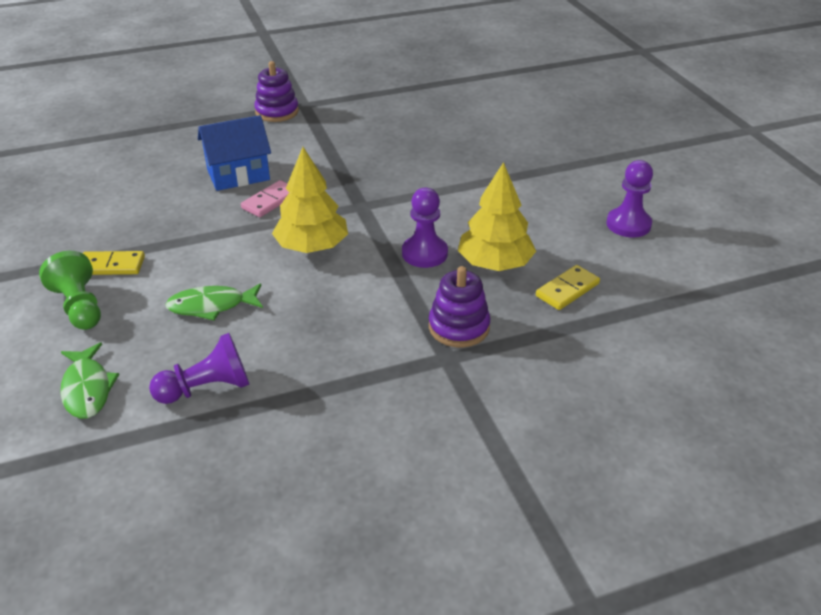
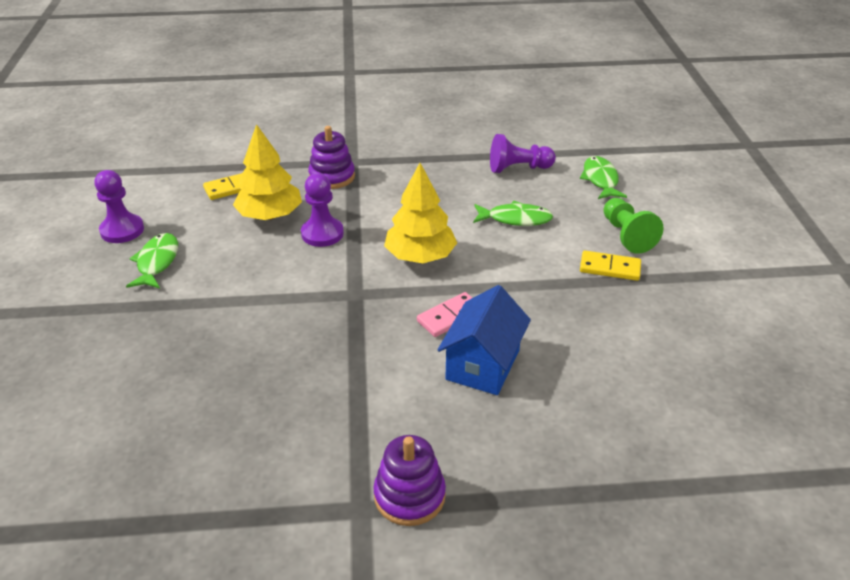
camera: 165 degrees left, 0 degrees up
(238, 175) = (483, 364): blue house -> blue house turned 60 degrees counterclockwise
(561, 203) = (157, 262): none -> green fish

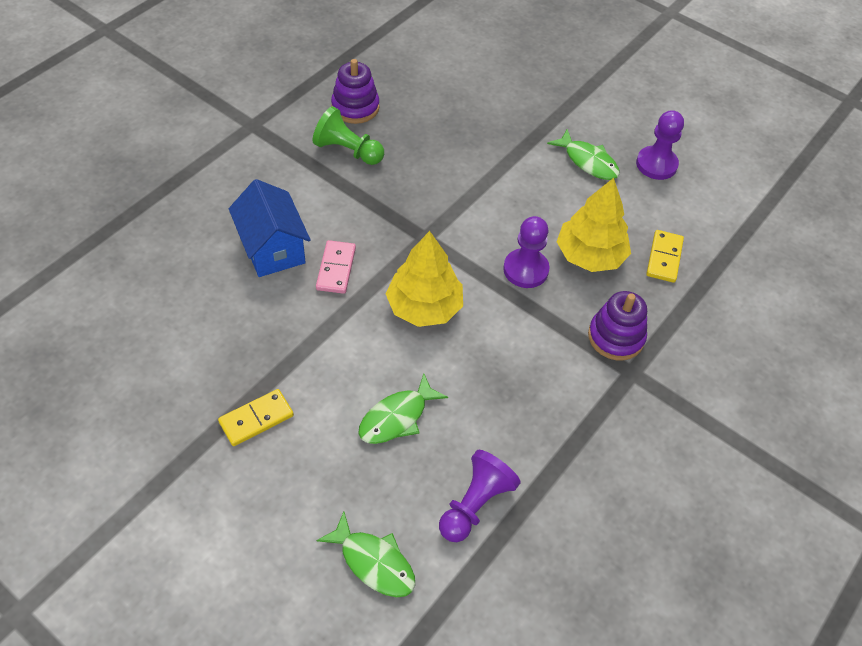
camera: 130 degrees right, 15 degrees up
(409, 496) = (233, 146): purple stacking toy -> purple stacking toy (355, 107)
(626, 235) = (274, 481): green pawn -> green pawn (348, 151)

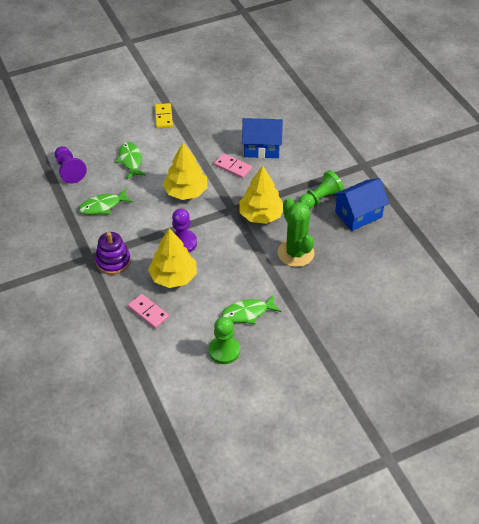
camera: 120 degrees right, 5 degrees down
(355, 107) = (358, 214): purple stacking toy -> blue house
(374, 562) = (71, 132): green fish -> green fish (103, 206)
(417, 202) = (261, 215): none -> yellow tree
(462, 147) = (295, 253): none -> green cactus
(656, 164) = (224, 351): purple pawn -> green pawn
(664, 258) = (148, 312): yellow domino -> pink domino

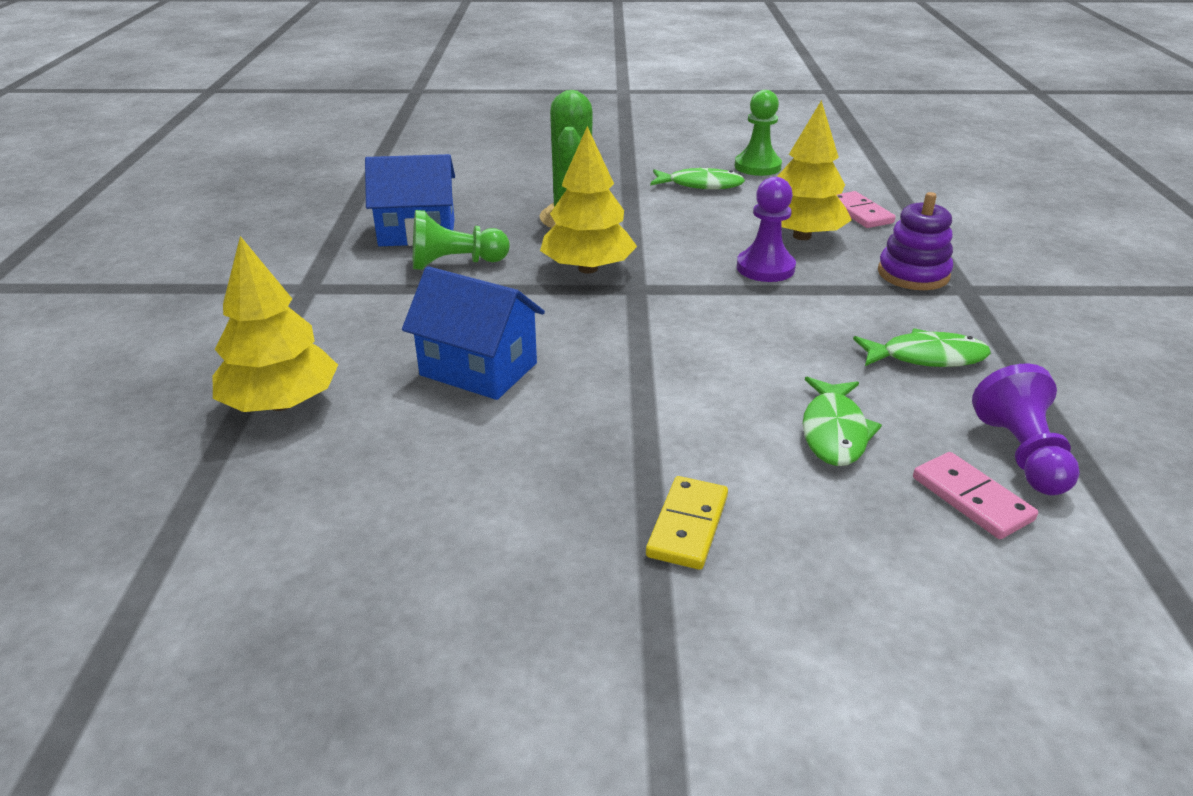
camera: 155 degrees left, 15 degrees down
(186, 192) = (717, 335): yellow tree -> yellow tree (281, 403)
(233, 167) = (579, 351): pink domino -> pink domino (971, 499)

